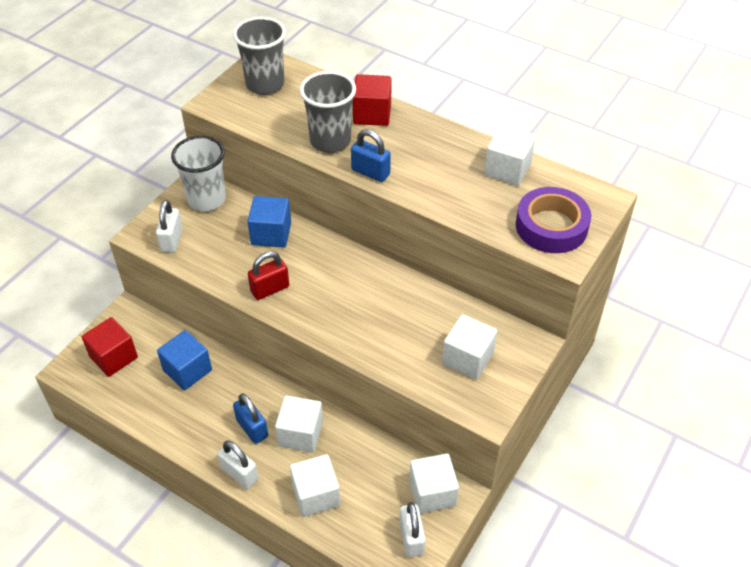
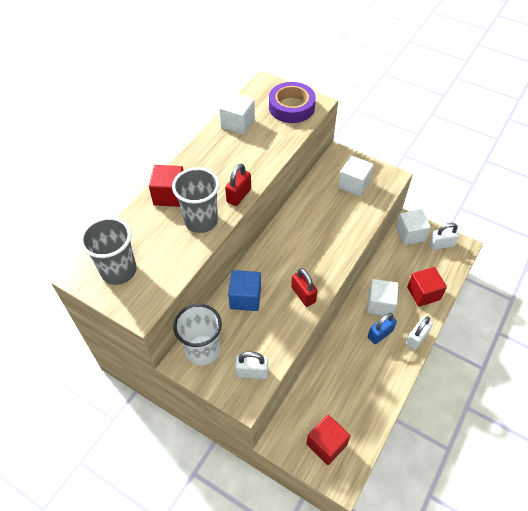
camera: 90 degrees left, 5 degrees up
(187, 370) = (334, 384): blue cube -> none
(316, 495) = (423, 293): white cube -> red cube
(370, 172) = (239, 195): blue padlock -> red padlock

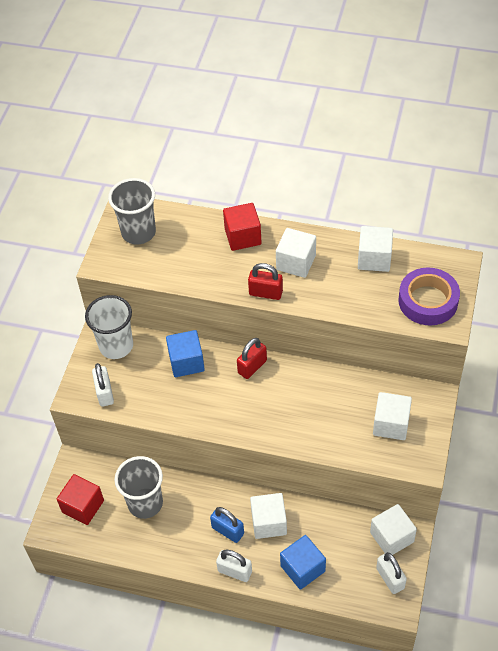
camera: 75 degrees right, 0 degrees up
(201, 221) = (219, 273): grey cup -> grey cup (145, 503)
(217, 169) = (296, 262): none -> white cube
(303, 294) = (208, 412): red padlock -> red padlock (252, 367)
(423, 293) = (302, 568): red cube -> blue cube

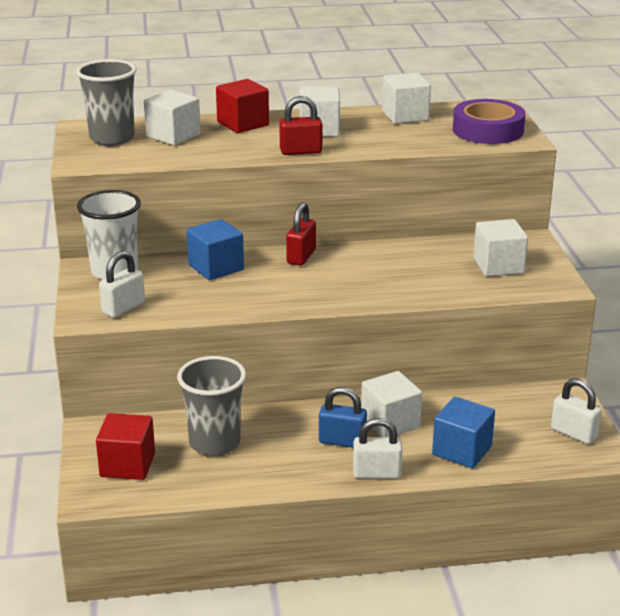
camera: 25 degrees left, 25 degrees down
(104, 393) = (123, 308): white padlock -> white padlock turned 75 degrees clockwise
(391, 537) = (548, 401): white cube -> white cube (173, 136)

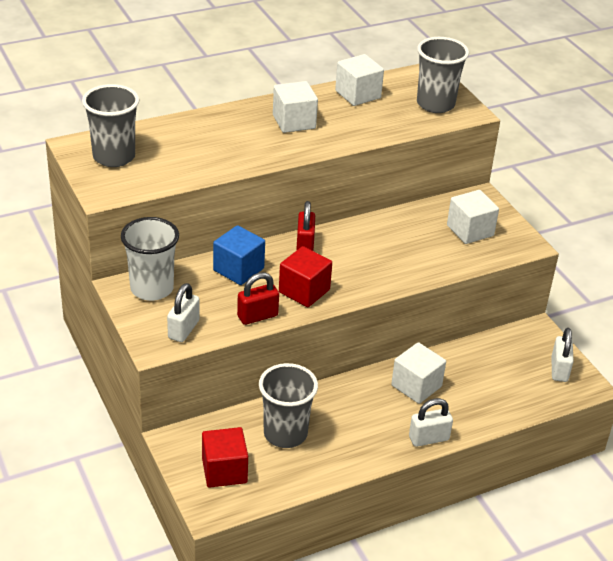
camera: 20 degrees left, 10 degrees up
(173, 136) = (168, 146): white cube -> none
(243, 124) = (222, 122): red cube -> red cube (304, 291)
(301, 151) = (293, 152): red padlock -> red padlock (257, 316)
(342, 441) = (387, 412): blue padlock -> none
(462, 450) = (483, 403): blue cube -> none
(488, 130) = (435, 104): purple tape -> grey cup
(574, 433) = (559, 370): white padlock -> white padlock turned 75 degrees clockwise

